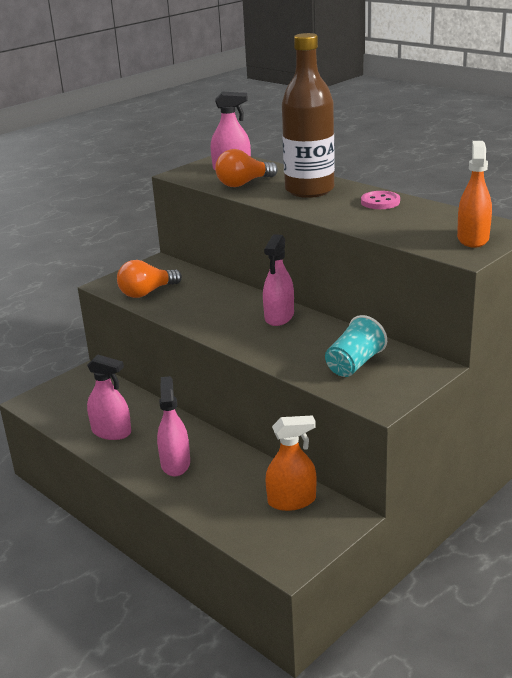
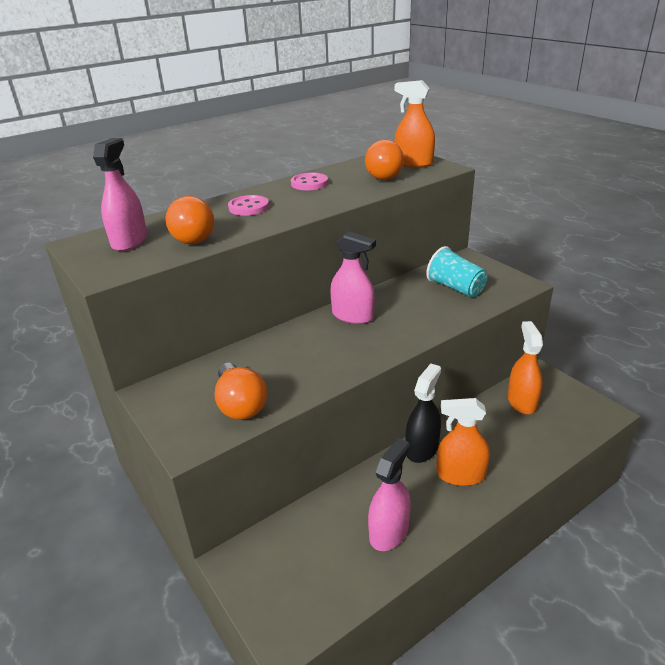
camera: 80 degrees left, 5 degrees up
(175, 464) = (460, 475): pink spray bottle -> orange spray bottle
(207, 440) = (422, 448): none -> black spray bottle
(309, 190) = (249, 207): brown bottle -> pink button
(422, 228) = (383, 175): none -> orange light bulb

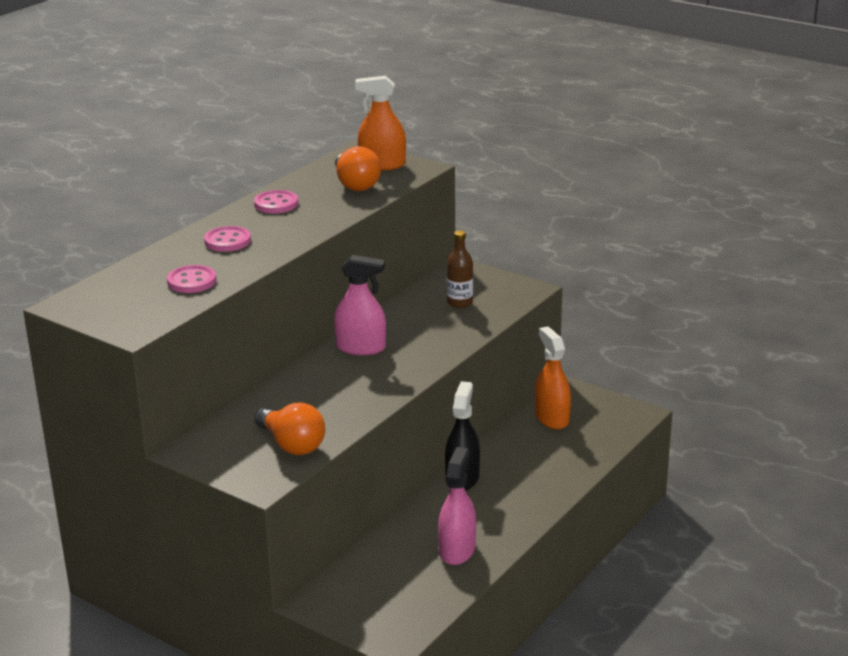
camera: 20 degrees left, 5 degrees down
(129, 241) = (125, 295): pink spray bottle -> none
(192, 237) = (192, 281): orange light bulb -> pink button
(455, 288) = (460, 303): turquoise cup -> brown bottle
(460, 475) = (509, 493): orange spray bottle -> none

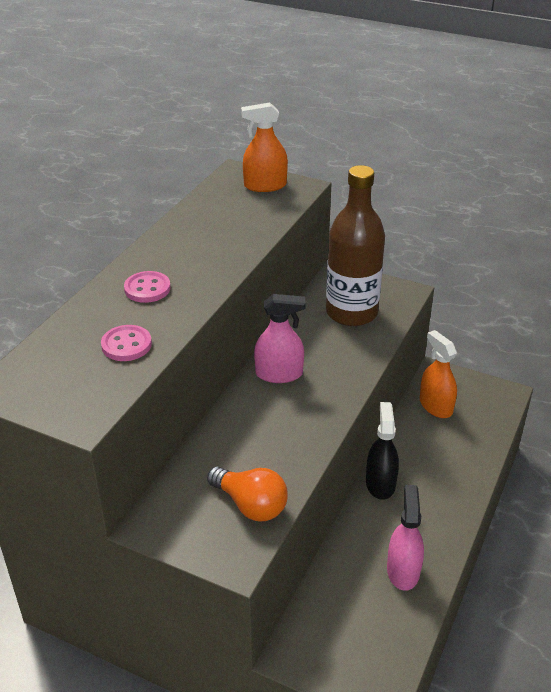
camera: 10 degrees left, 10 degrees up
(276, 204) = (180, 239): pink button -> none
(355, 184) = (248, 210): orange light bulb -> none
(460, 303) = (351, 313): brown bottle -> brown bottle, size x2.22

